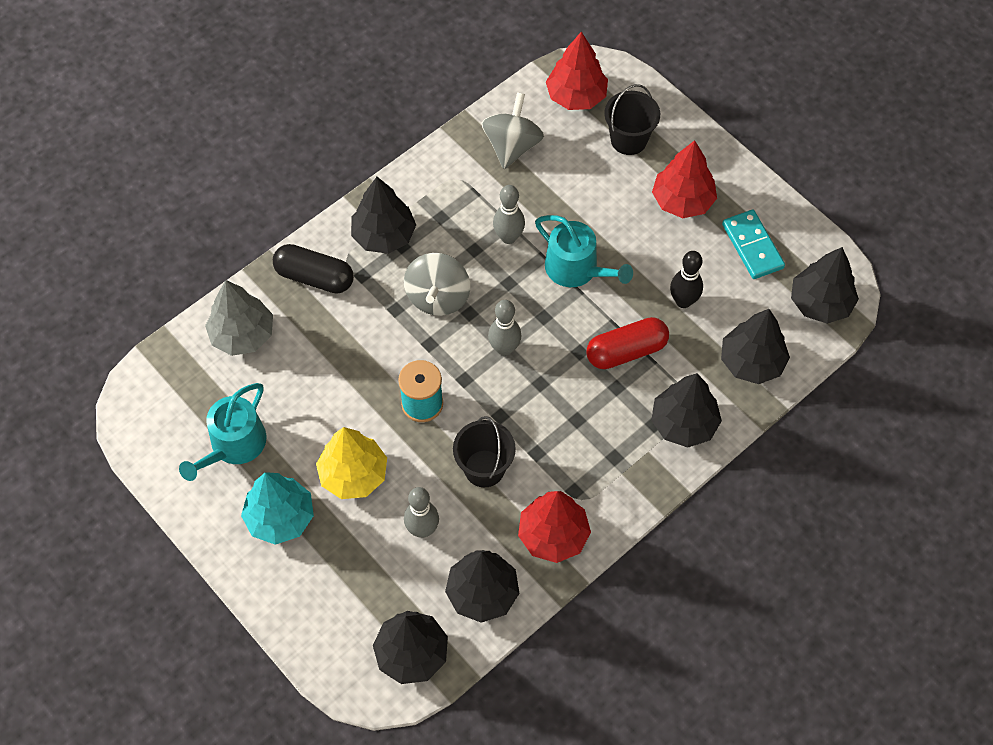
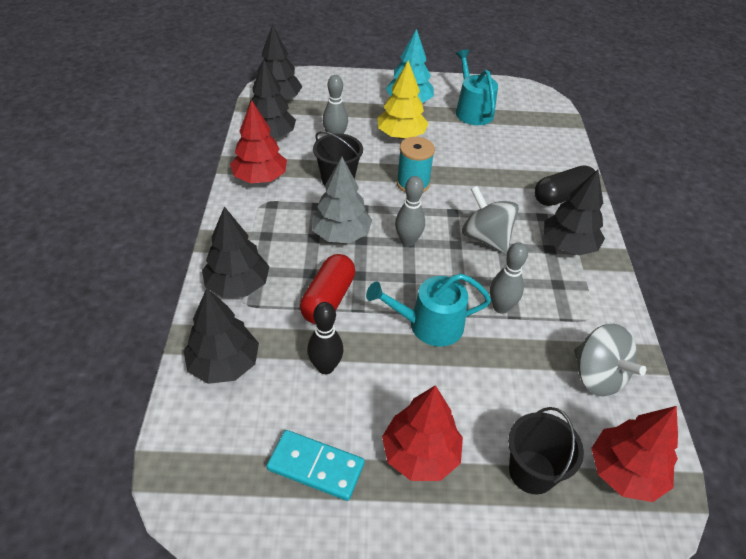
camera: 130 degrees right, 15 degrees down
(242, 335) = (546, 148): grey tree -> grey tree (341, 234)
(820, 303) = (203, 465): black tree -> none

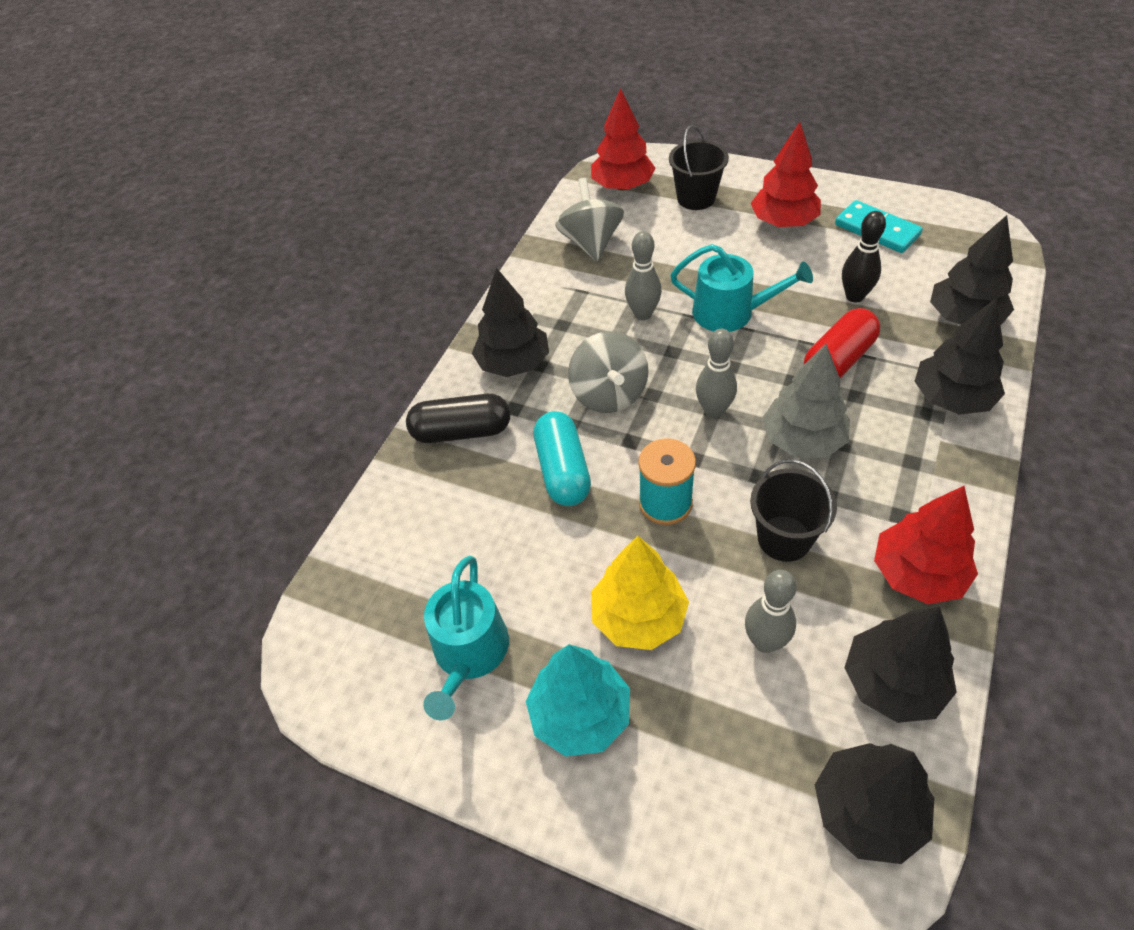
camera: 150 degrees left, 5 degrees up
(483, 188) = (563, 470): none -> turquoise capsule

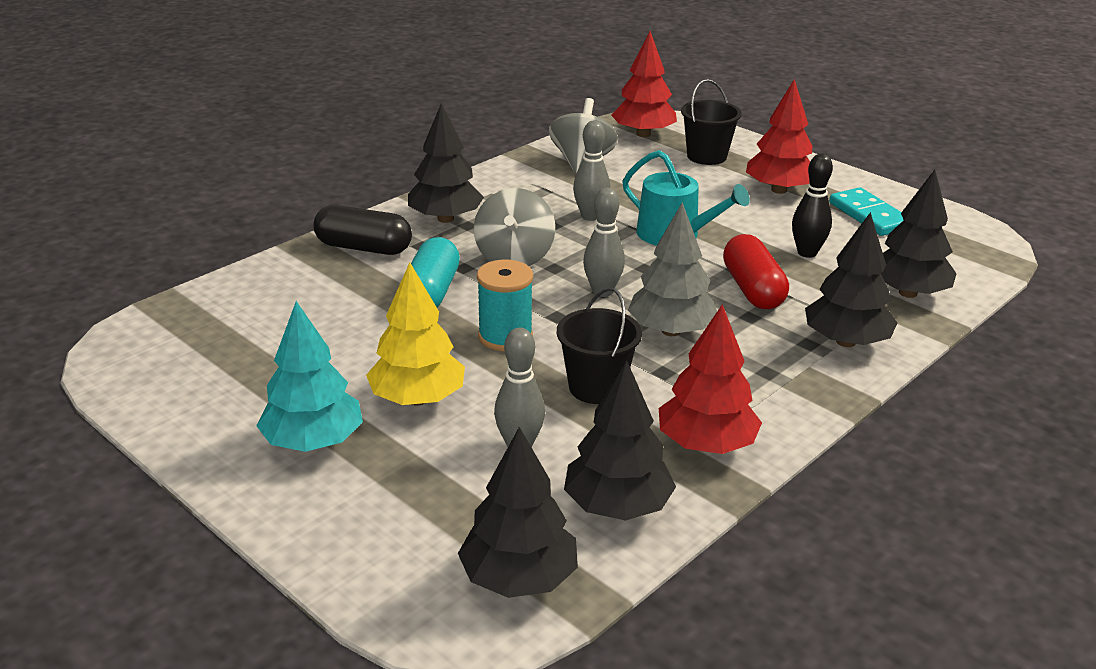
camera: 15 degrees right, 20 degrees down
(469, 653) = (252, 379): turquoise watering can -> none
(838, 360) = (753, 289): red capsule -> red capsule turned 75 degrees counterclockwise

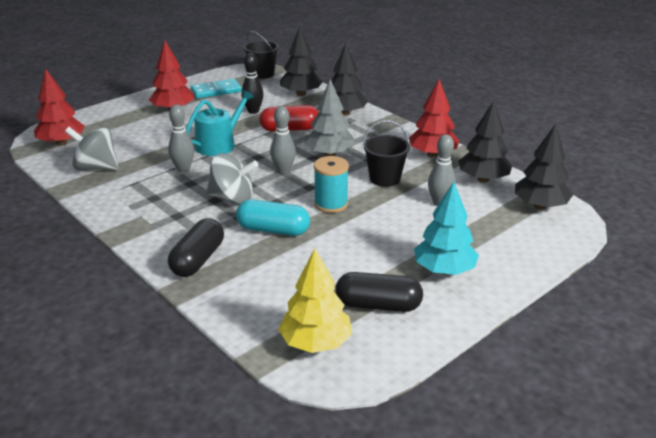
camera: 85 degrees left, 0 degrees up
(239, 380) = (378, 305): none -> black capsule
(417, 399) = (397, 234): yellow tree -> yellow tree (315, 343)
(445, 218) = (163, 224): black tree -> none
(706, 156) = (113, 125): black bucket -> black bucket (262, 74)

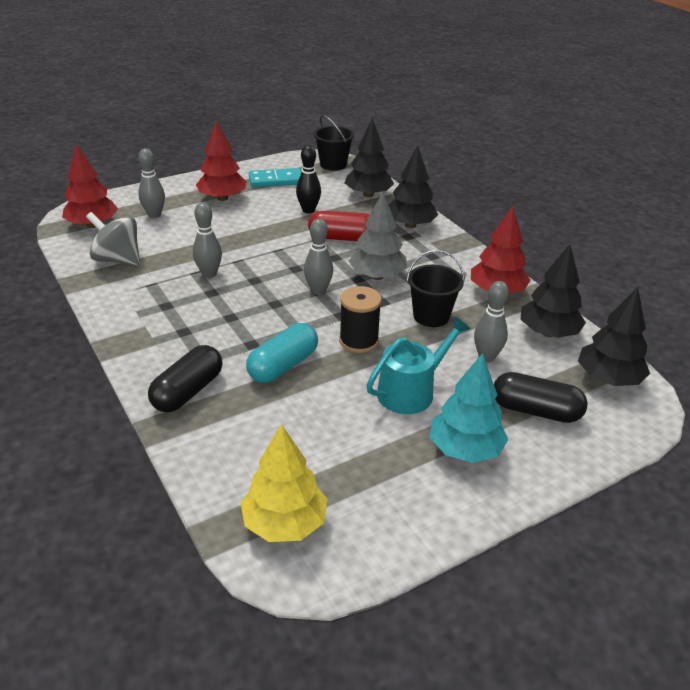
camera: 10 degrees right, 5 degrees up
(116, 129) = (154, 215): none -> grey bowling pin
(219, 144) = (258, 247): turquoise watering can -> turquoise watering can (411, 391)
(232, 198) = (250, 318): grey spinning top -> none
(273, 230) = (283, 365): turquoise capsule -> turquoise capsule turned 75 degrees counterclockwise
(331, 204) = (358, 341): turquoise spool -> black spool
(378, 305) = (372, 485): black capsule -> black capsule (535, 411)

